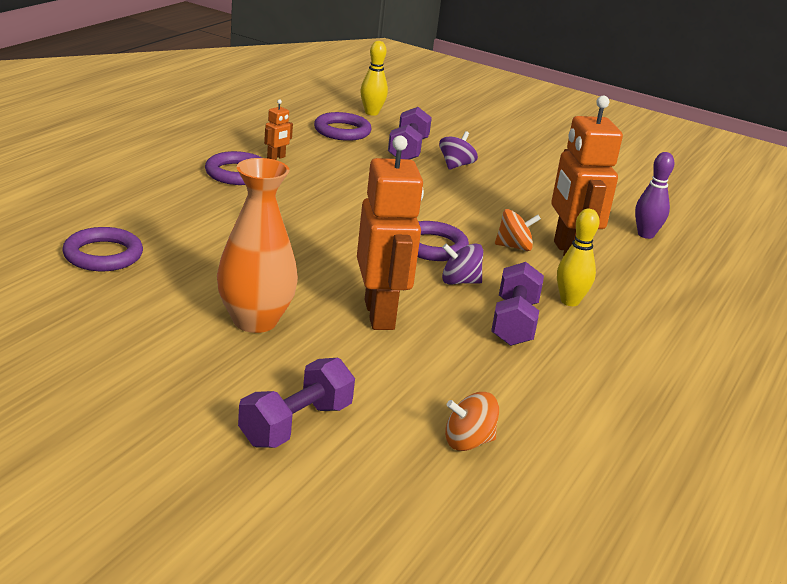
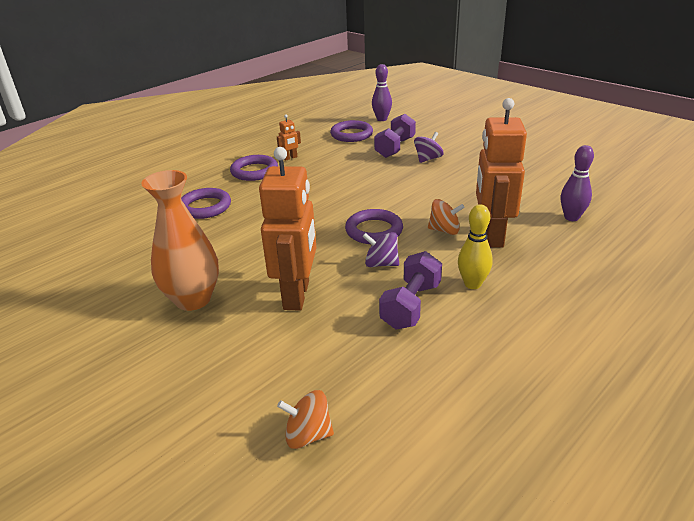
camera: 20 degrees right, 5 degrees up
(103, 255) = (118, 240): purple ring -> purple ring (205, 207)
(296, 425) = (166, 405): purple dumbbell -> none
(371, 113) = (382, 119): yellow bowling pin -> purple bowling pin

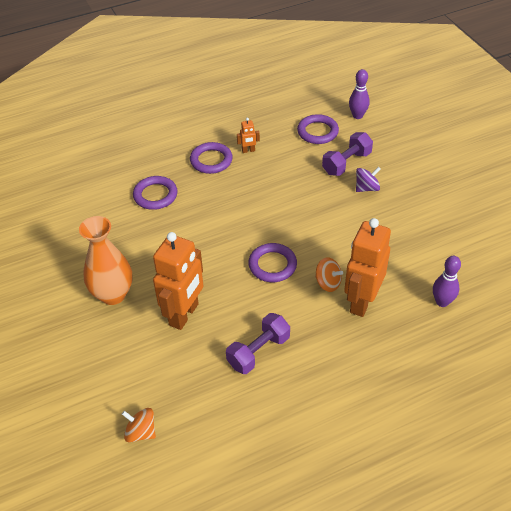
camera: 20 degrees right, 15 degrees up
(381, 264) = (259, 303): purple spinning top -> none
(472, 284) = (315, 346): yellow bowling pin -> none

